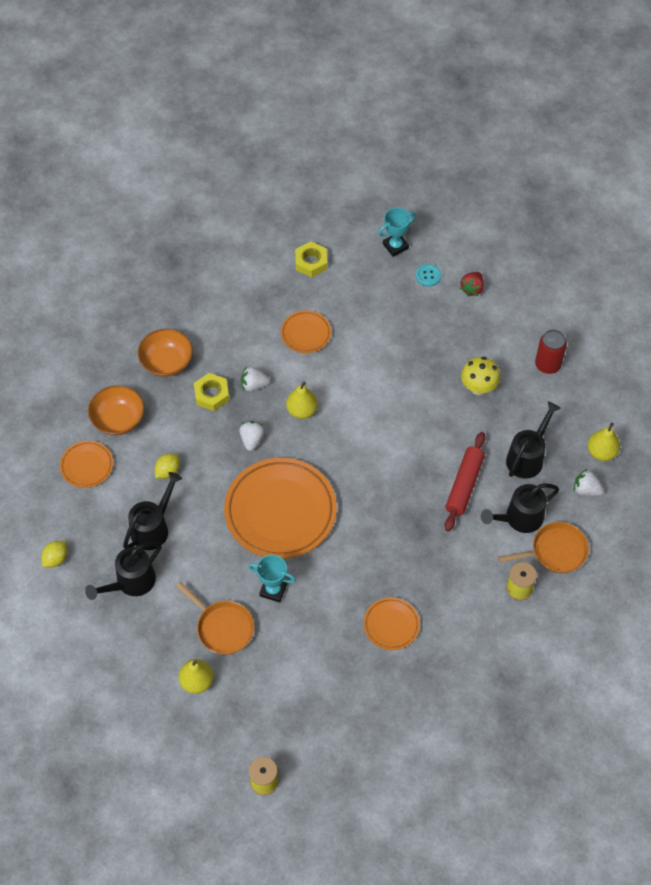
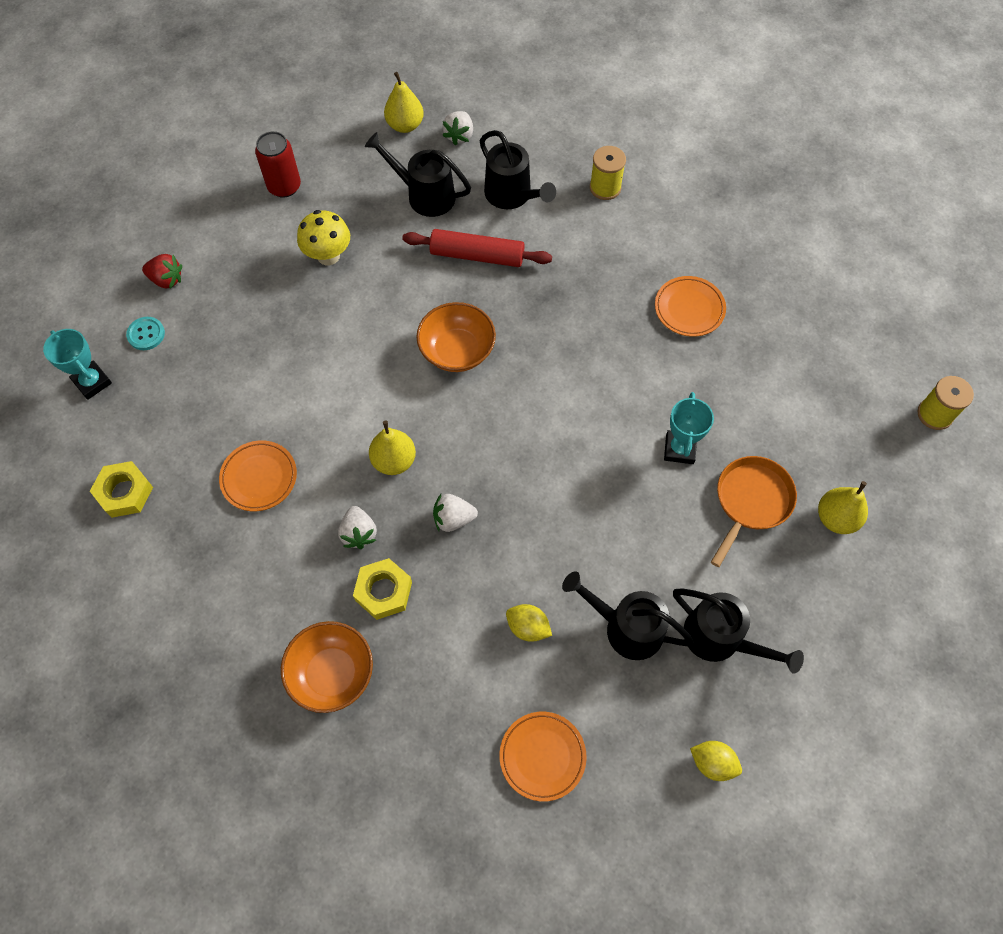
camera: 100 degrees left, 5 degrees up
(118, 419) = (450, 726): orange bowl -> orange bowl (457, 350)
(280, 511) = (560, 461): orange plate -> none
(555, 551) = (548, 158): orange pan -> none

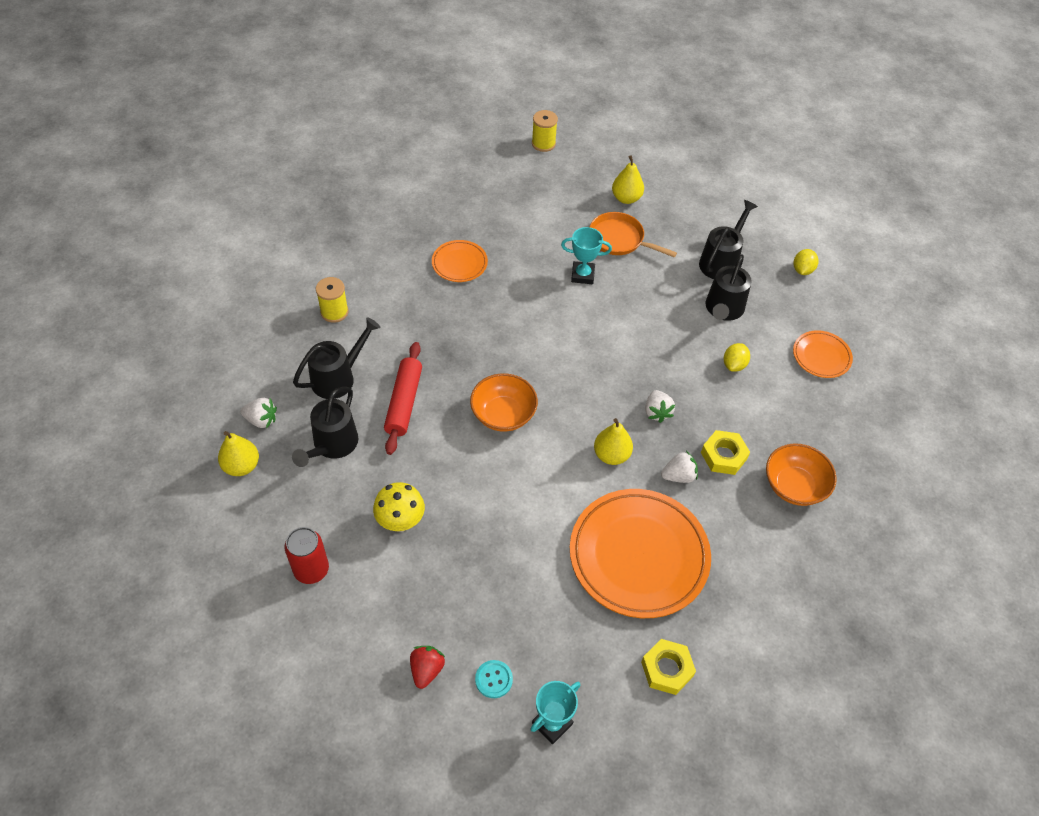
camera: 95 degrees left, 10 degrees down
(259, 477) = (638, 556): orange plate -> orange plate, size x2.07

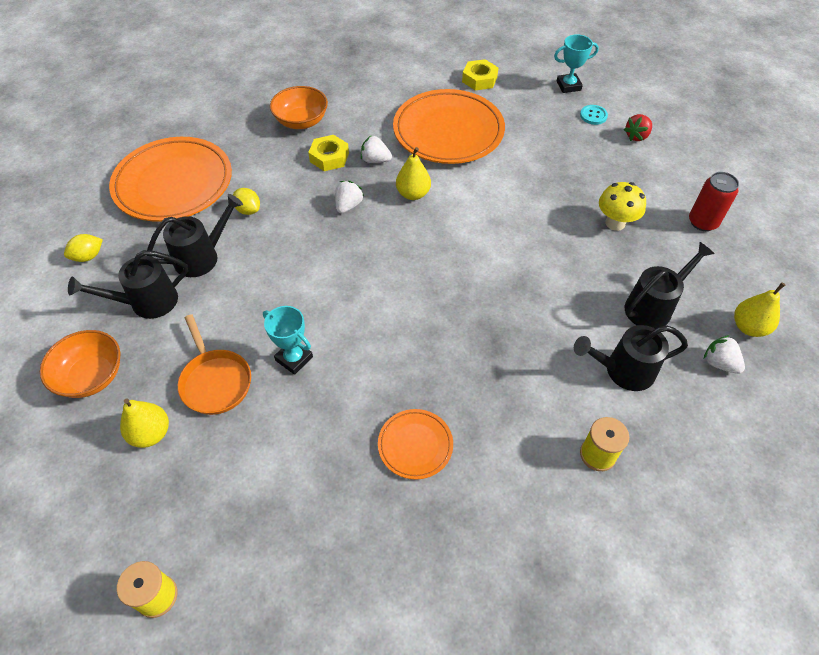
camera: 145 degrees left, 0 degrees up
(404, 402) = (566, 314): red rolling pin -> none
(503, 414) = (479, 262): orange bowl -> orange bowl (91, 376)
(734, 365) = (248, 210): yellow lemon -> yellow lemon turned 75 degrees clockwise
(821, 356) = (174, 184): orange plate -> orange plate, size x2.07

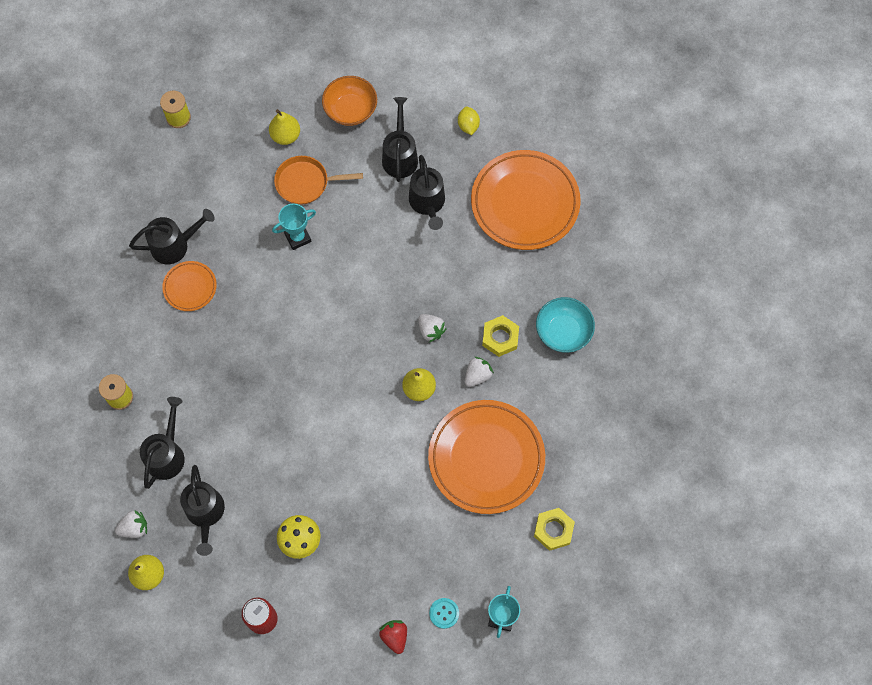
camera: 115 degrees right, 15 degrees up
(248, 210) = (464, 251): yellow lemon -> none
(301, 121) = (563, 331): orange bowl -> turquoise bowl
(366, 493) = (175, 245): none -> black watering can

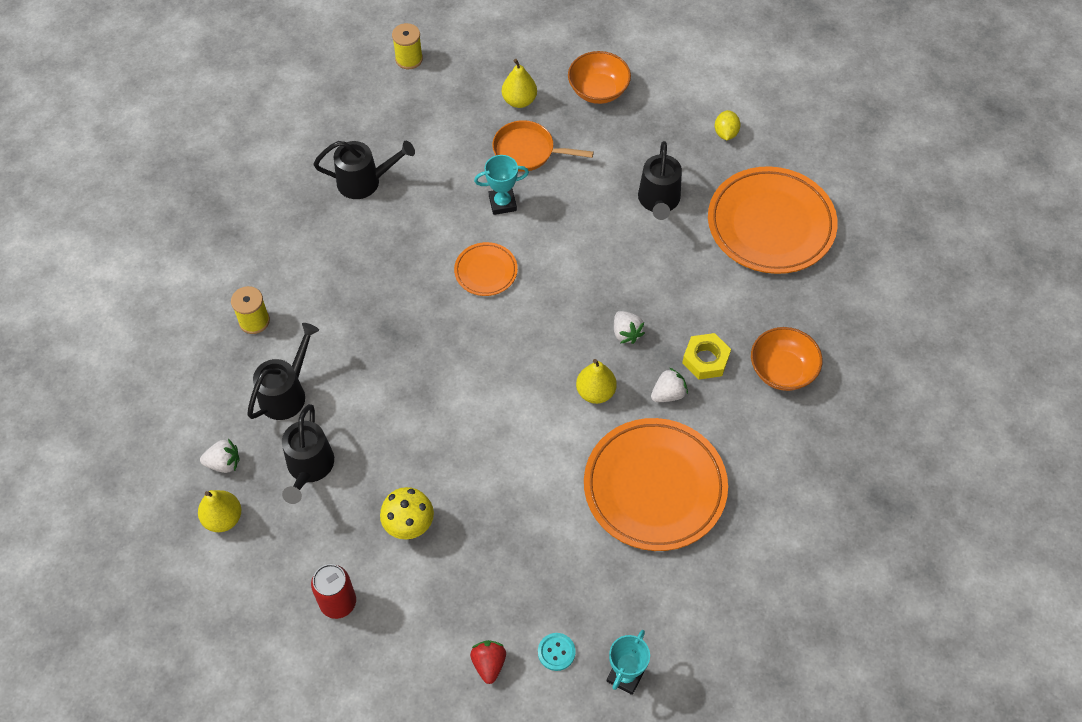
camera: 15 degrees right, 10 degrees down
(190, 287) = (368, 227): orange plate -> orange plate (486, 271)
(400, 155) = (640, 146): black watering can -> none
(553, 530) = (715, 589): yellow nut -> none
(563, 331) = (782, 370): turquoise bowl -> orange bowl

